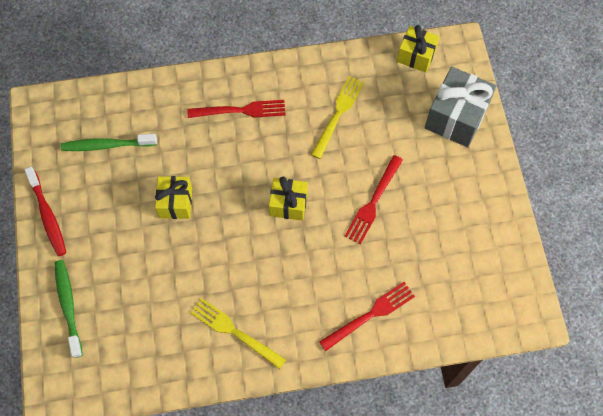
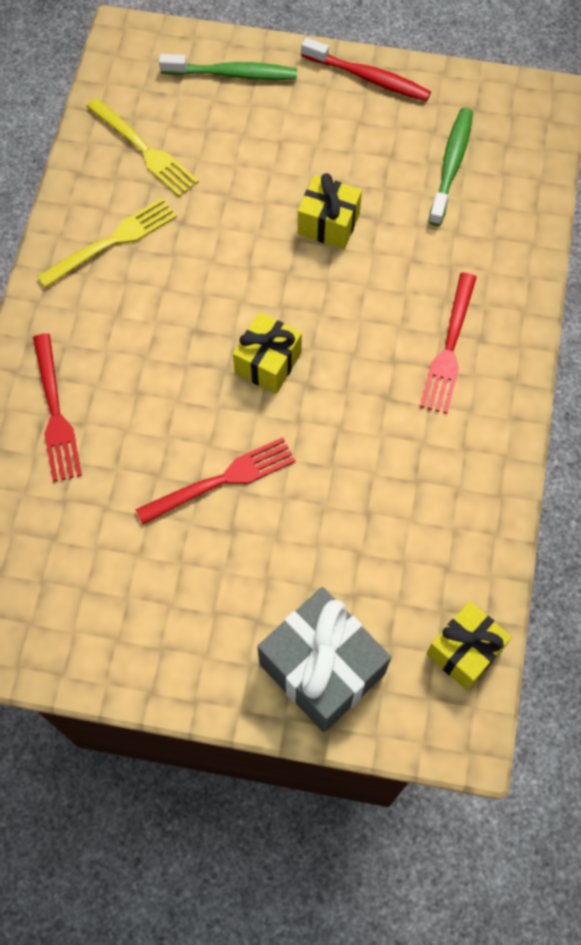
camera: 110 degrees right, 0 degrees up
(47, 215) = (368, 78): red toothbrush -> red toothbrush turned 150 degrees counterclockwise
(338, 113) = (395, 484): yellow fork -> yellow fork (145, 150)
(373, 202) = (222, 480): red fork -> red fork turned 105 degrees clockwise

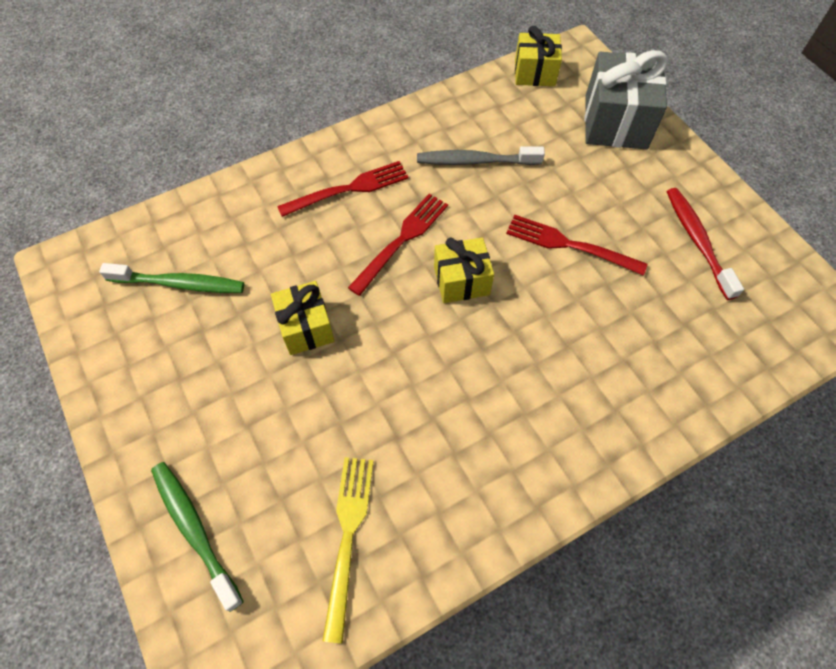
camera: 130 degrees left, 5 degrees down
(55, 413) = (639, 385): red fork -> red fork (402, 240)
(113, 241) = (463, 477): yellow fork -> none
(368, 78) = (120, 406): red toothbrush -> red toothbrush (697, 241)
(389, 482) = (475, 161): none -> grey toothbrush
(451, 165) = (180, 284): green toothbrush -> green toothbrush turned 150 degrees counterclockwise

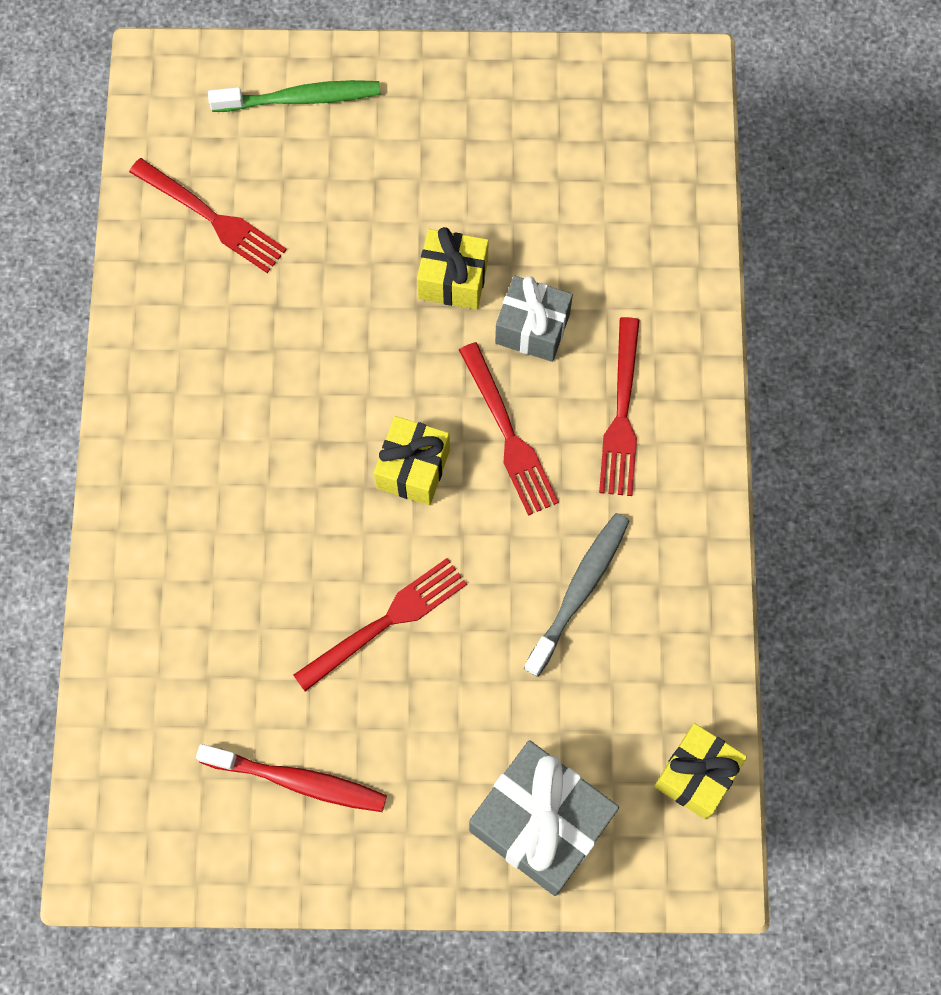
camera: 120 degrees right, 10 degrees up
(180, 284) = (587, 179): green toothbrush -> none
(317, 262) = (532, 328): none -> grey gift
(348, 535) = (213, 218): yellow fork -> red fork

